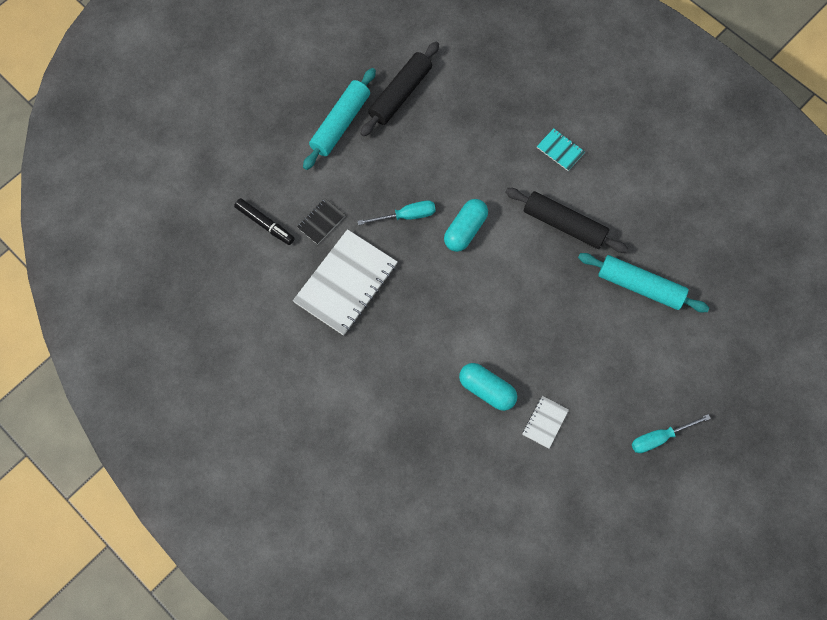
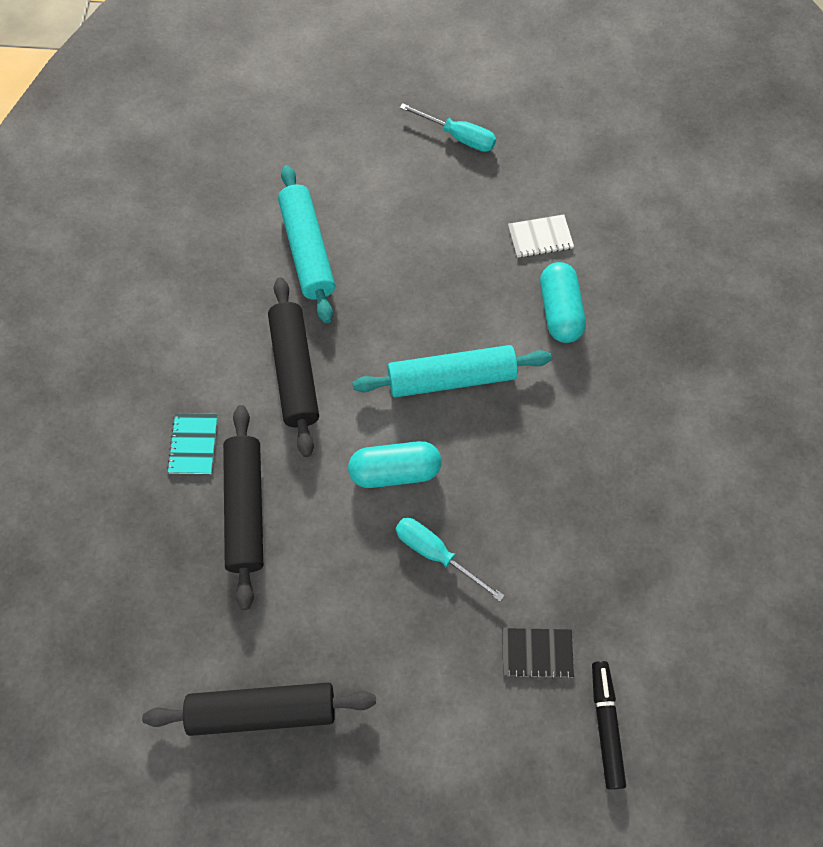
camera: 130 degrees left, 5 degrees down
(341, 123) = (375, 756): turquoise rolling pin -> turquoise rolling pin (451, 378)
(346, 283) = (585, 552): white notebook -> none
(504, 150) = (246, 509): none -> black rolling pin

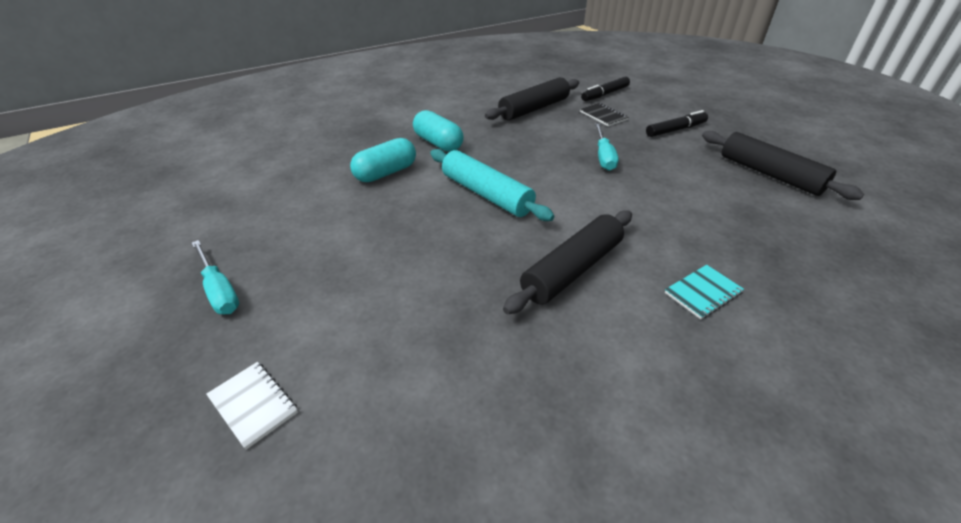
camera: 125 degrees left, 25 degrees down
(246, 509) = (697, 237): black rolling pin -> black rolling pin (534, 109)
(308, 250) = (445, 329): turquoise rolling pin -> none
(395, 471) = (579, 189): turquoise capsule -> turquoise capsule (438, 143)
(432, 713) = (675, 130): none -> black marker
(458, 137) = (219, 290): turquoise screwdriver -> turquoise screwdriver turned 150 degrees clockwise
(540, 237) = (322, 202): white notebook -> white notebook (253, 404)

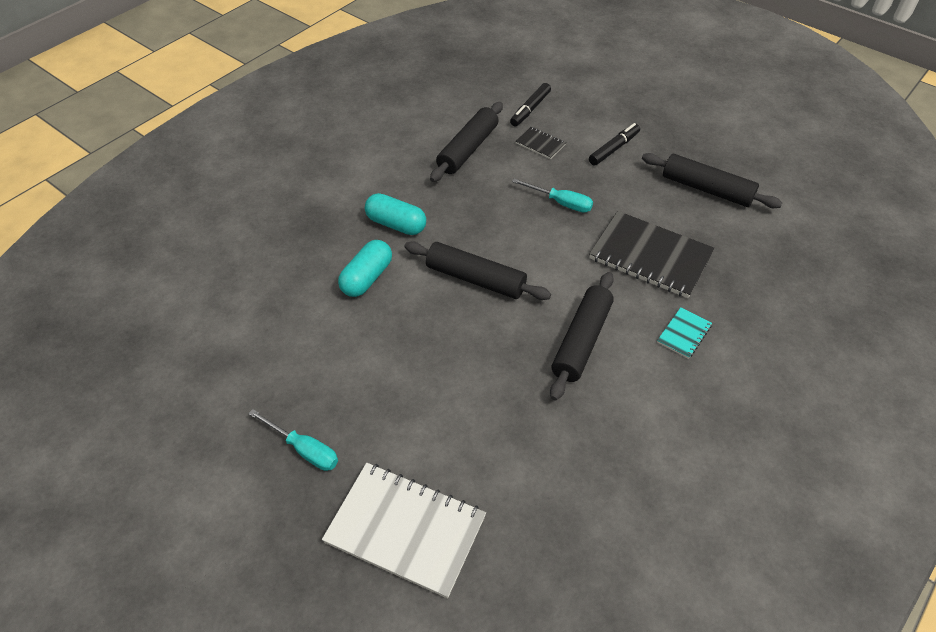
camera: 20 degrees left, 10 degrees up
(253, 404) = (405, 529): white notebook -> white notebook, size x2.18
(486, 194) = (475, 279): turquoise rolling pin -> black rolling pin
(603, 157) = (561, 203): turquoise screwdriver -> turquoise screwdriver turned 45 degrees counterclockwise
(684, 214) = (650, 256): none -> black notebook

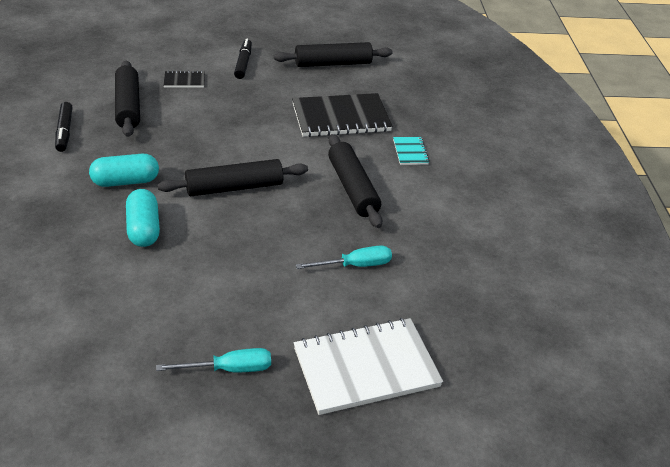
camera: 45 degrees left, 10 degrees down
(530, 109) = (150, 61): black marker -> black marker (65, 131)
(561, 203) = (243, 112): turquoise screwdriver -> turquoise screwdriver (355, 265)

